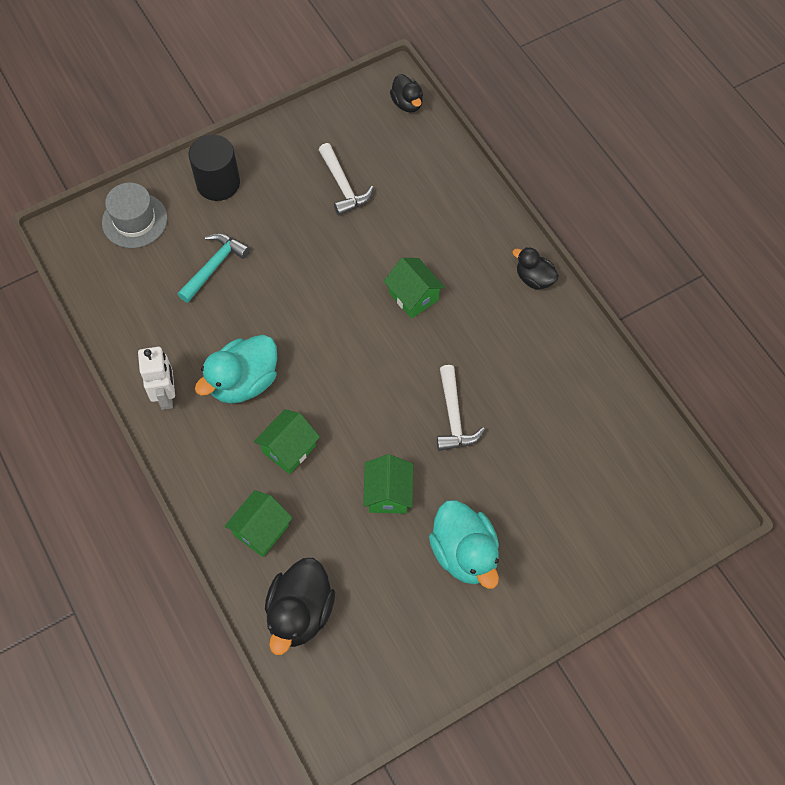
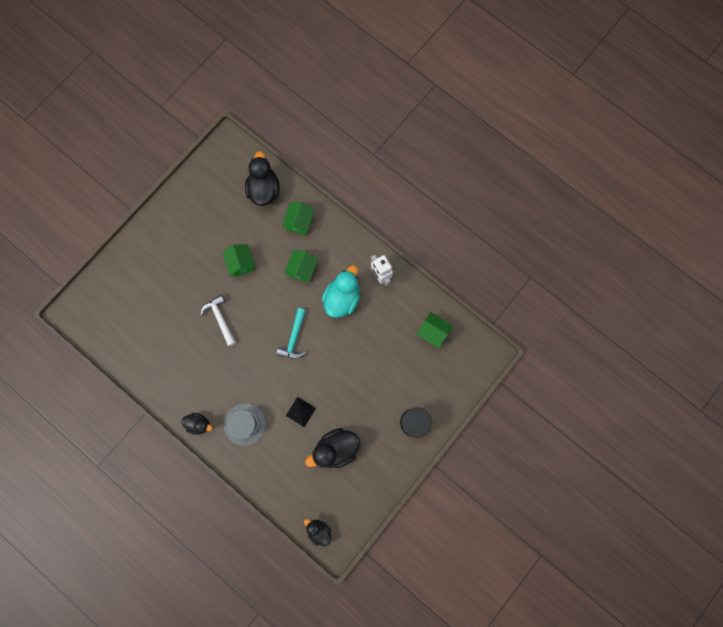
camera: 160 degrees right, 15 degrees up
(134, 220) = (451, 377): grey hat -> grey hat (244, 424)
(214, 266) = (390, 364): turquoise hammer -> turquoise hammer (294, 338)
(343, 186) = (336, 448): white hammer -> black duck
(375, 247) = (300, 412): none -> black pyramid
(413, 296) = (266, 386): green house -> green house (432, 332)
(464, 553) = (192, 246): turquoise duck -> none

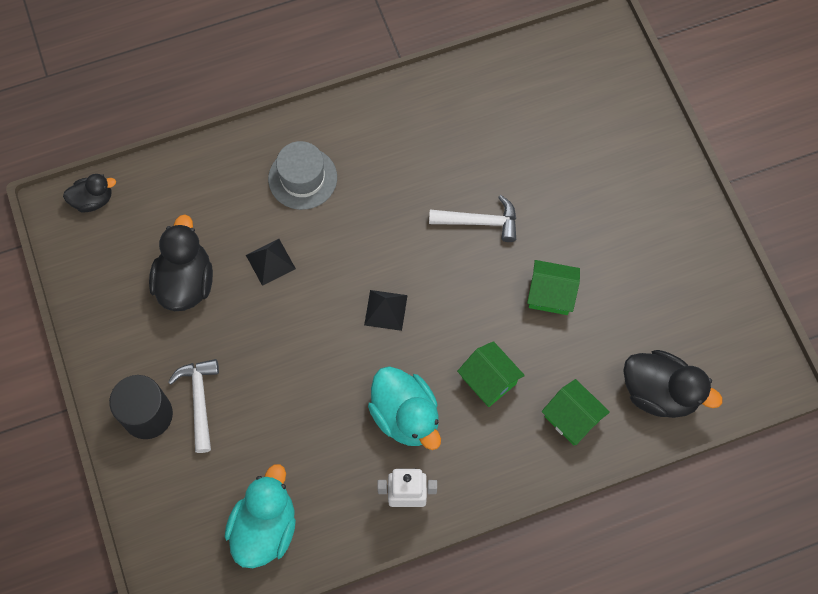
camera: 120 degrees right, 10 degrees down
(199, 424) = (341, 121): black duck -> none
(294, 338) = (386, 310): turquoise hammer -> black pyramid
(392, 401) = (199, 400): none -> white hammer
(432, 332) = (265, 527): green house -> turquoise duck

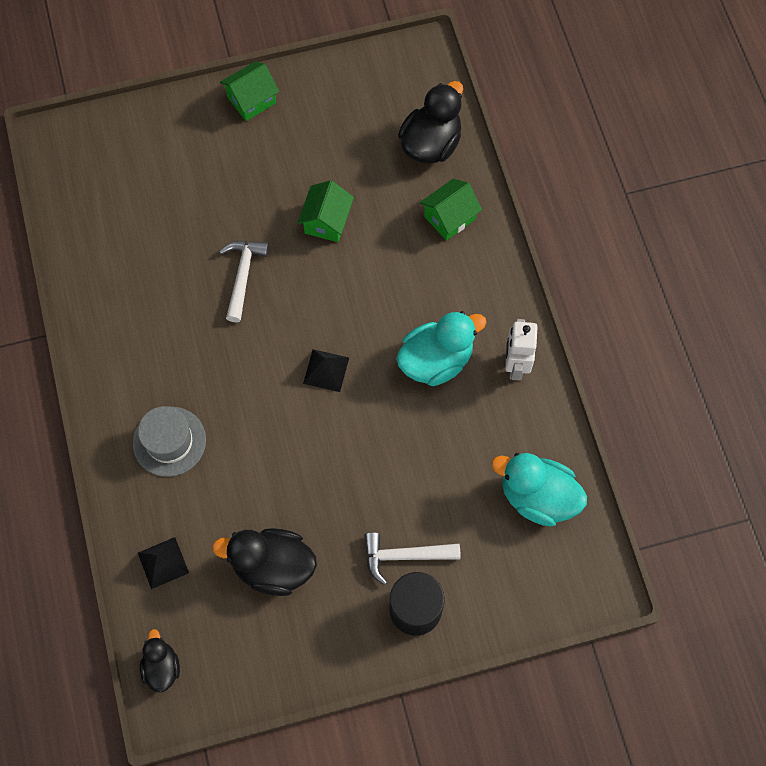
camera: 85 degrees left, 0 degrees up
(270, 262) = (260, 478): black pyramid -> black pyramid (163, 562)
(489, 380) = (407, 284): green house -> green house (252, 100)

